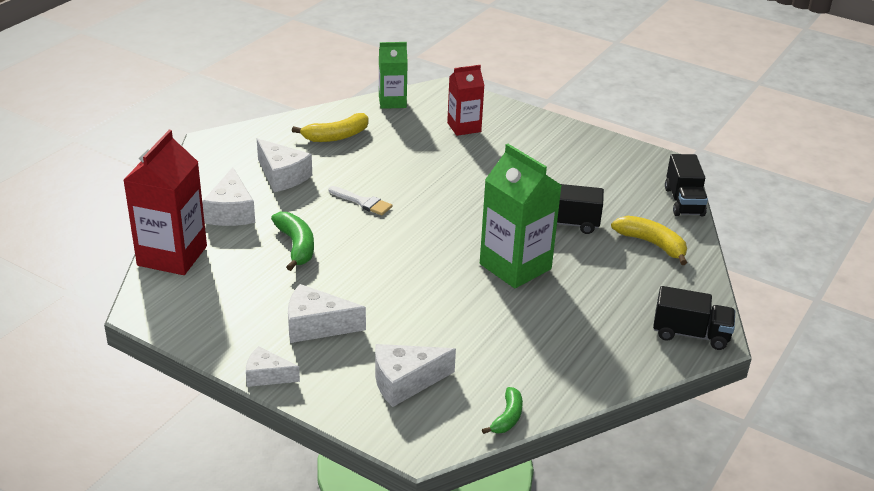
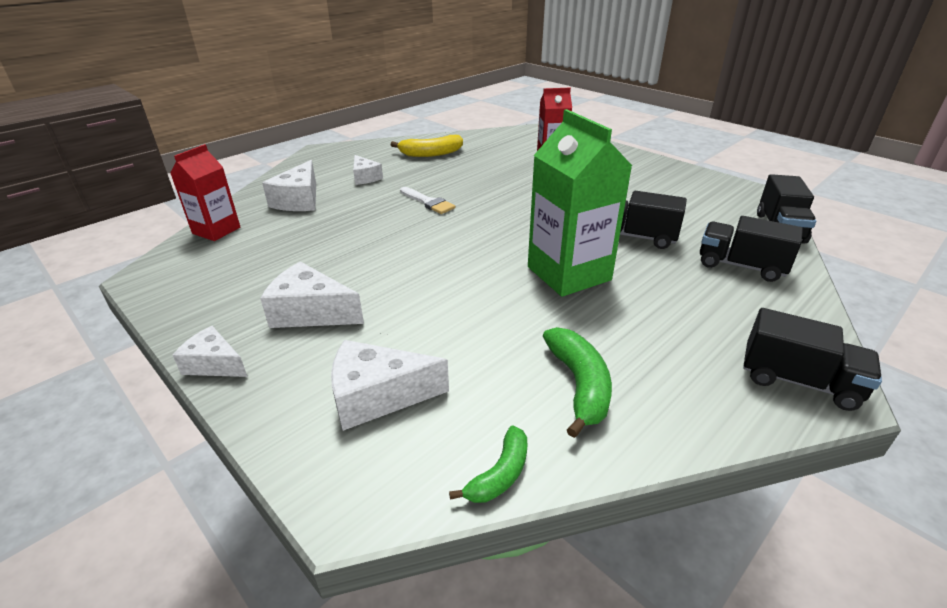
camera: 15 degrees right, 0 degrees up
(172, 256) = (216, 230): red carton -> red carton, size x0.62
(282, 176) = (365, 177): white cheese -> white cheese, size x0.65
(296, 246) = (340, 233): green banana -> green banana (579, 385)
(392, 102) = (493, 135): green carton -> none
(652, 244) = (740, 266): yellow banana -> black truck

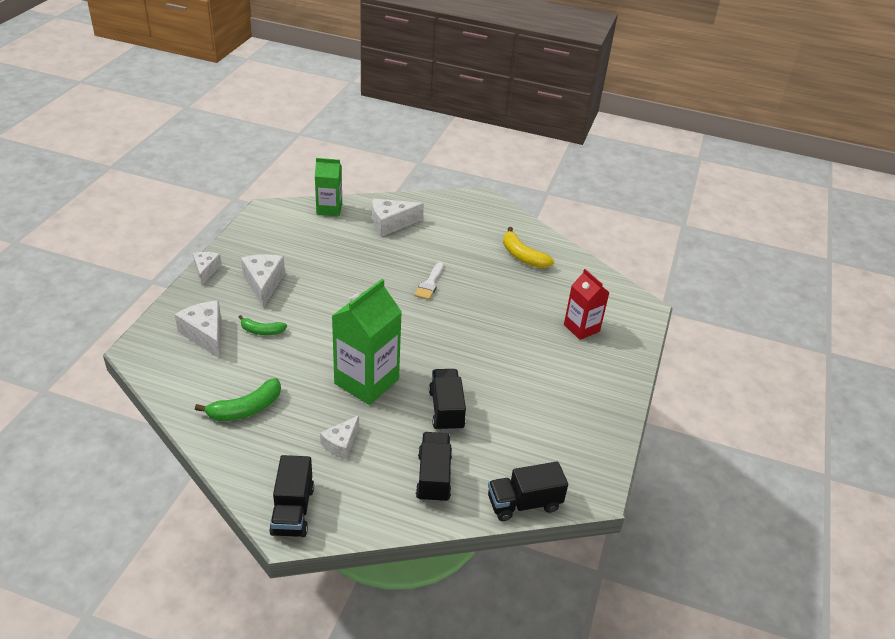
camera: 60 degrees right, 5 degrees up
(216, 230) = (329, 209): red carton -> green carton
(365, 177) = (449, 238): white cheese -> white cheese (341, 443)
(500, 474) = (169, 393): green banana -> green banana (262, 331)

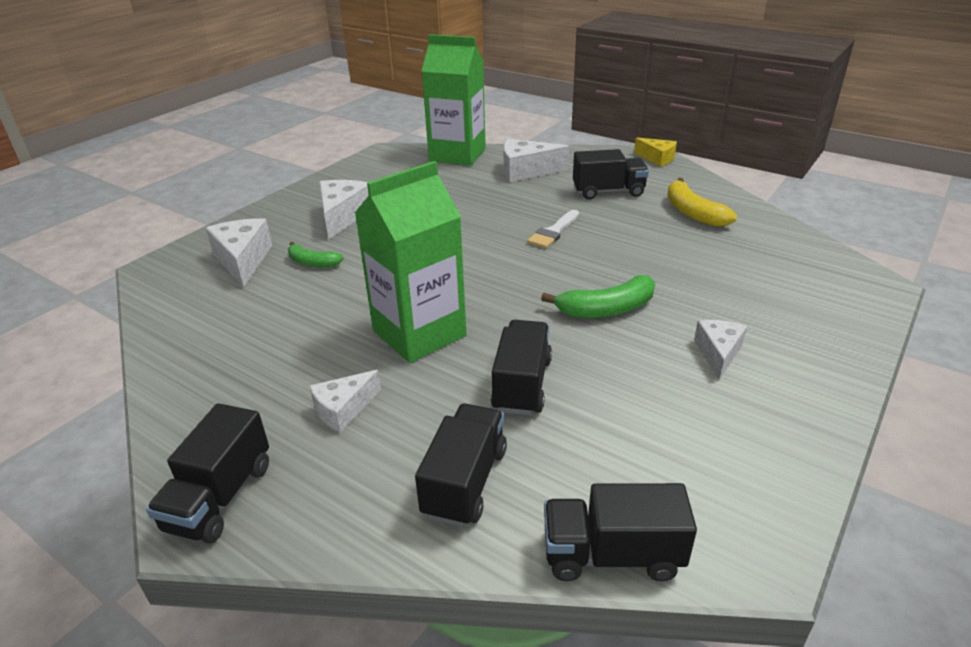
camera: 20 degrees right, 5 degrees down
(206, 270) = (284, 200): white cheese -> white cheese (718, 353)
(246, 409) = (239, 347): green banana -> green banana (606, 309)
(329, 209) = (457, 155): green carton -> green carton, size x1.62
(459, 240) = (608, 192): none -> black truck
(487, 202) = (657, 159): none -> yellow cheese
(581, 328) = (768, 300): red carton -> none

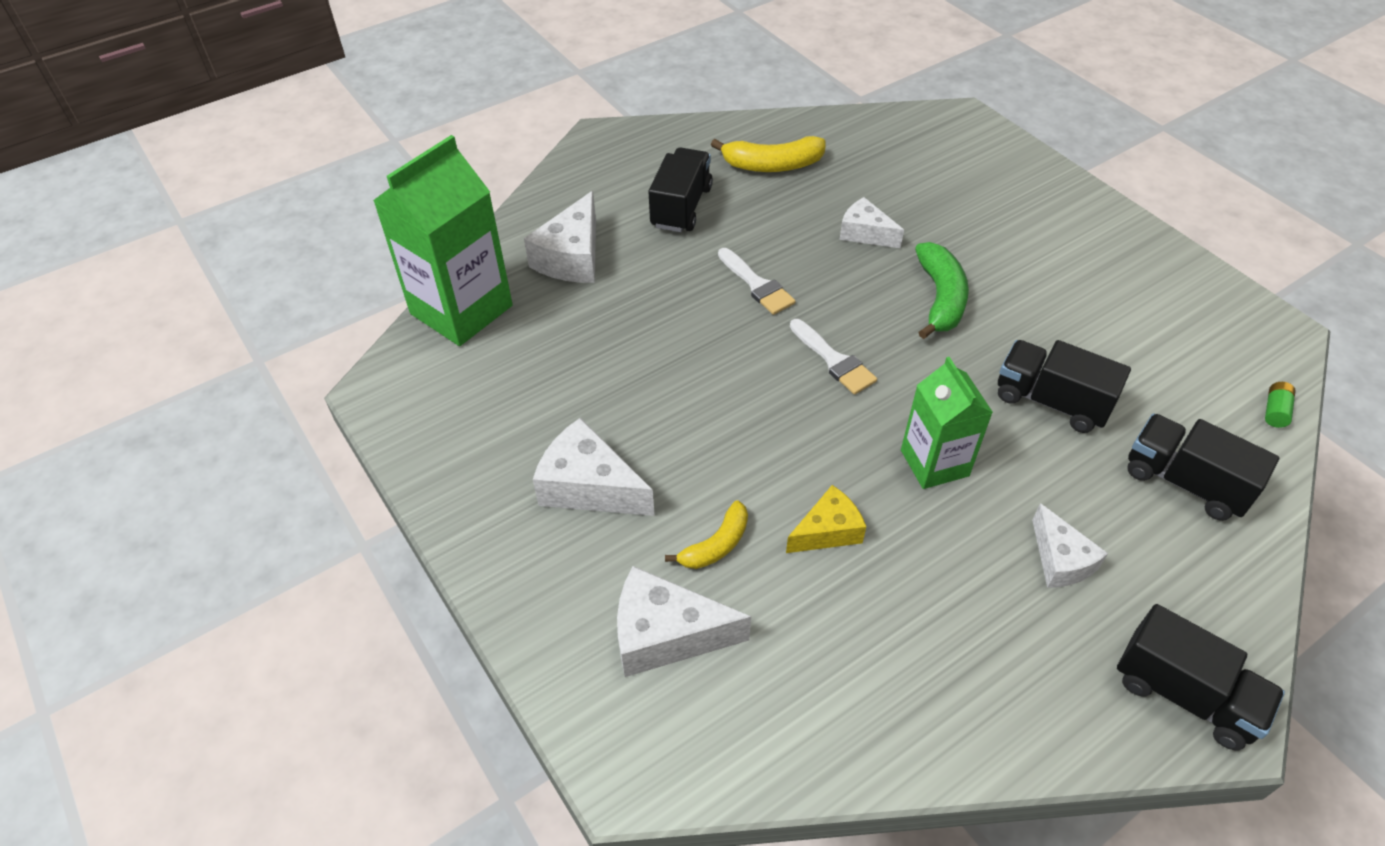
camera: 70 degrees left, 15 degrees up
(312, 263) = (716, 545): green banana -> yellow banana
(419, 333) = (934, 463): green carton -> green carton, size x0.62
(499, 274) = (834, 360): none -> white brush
(612, 554) = (1275, 411): black truck -> green battery
(657, 159) = (619, 137): yellow cheese -> yellow cheese (827, 531)
(718, 353) = (1037, 253): white cheese -> white cheese (865, 233)

